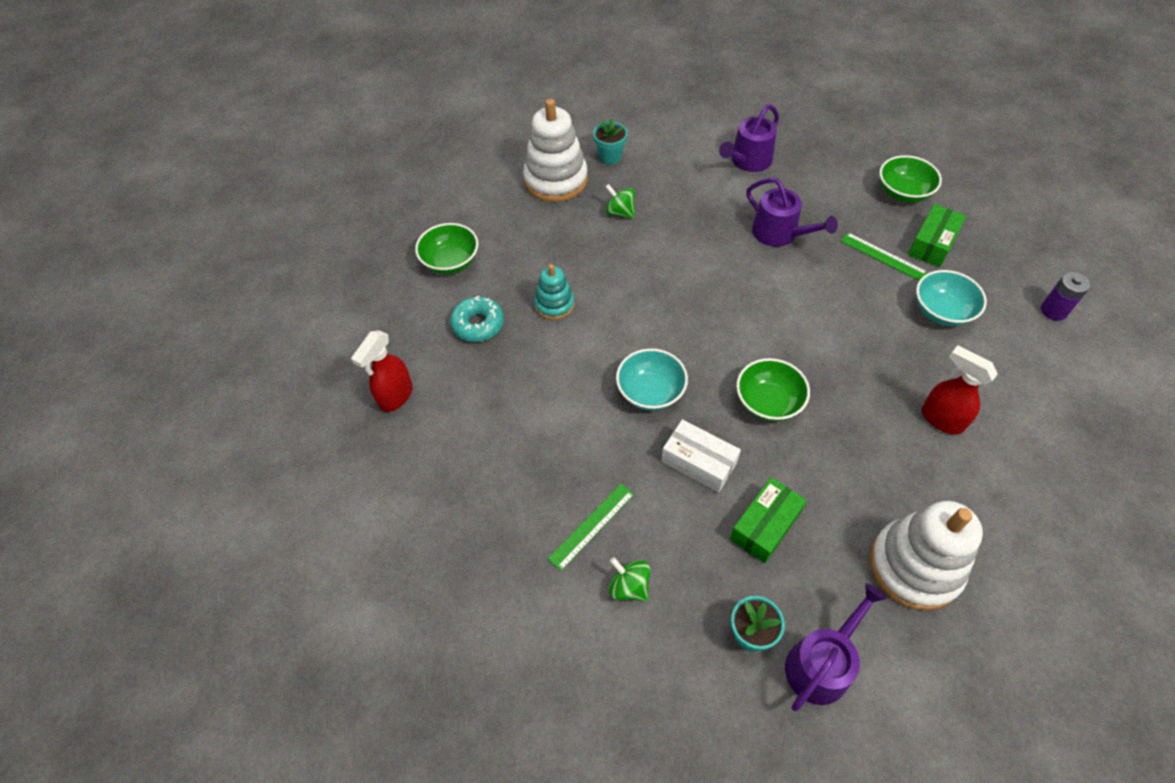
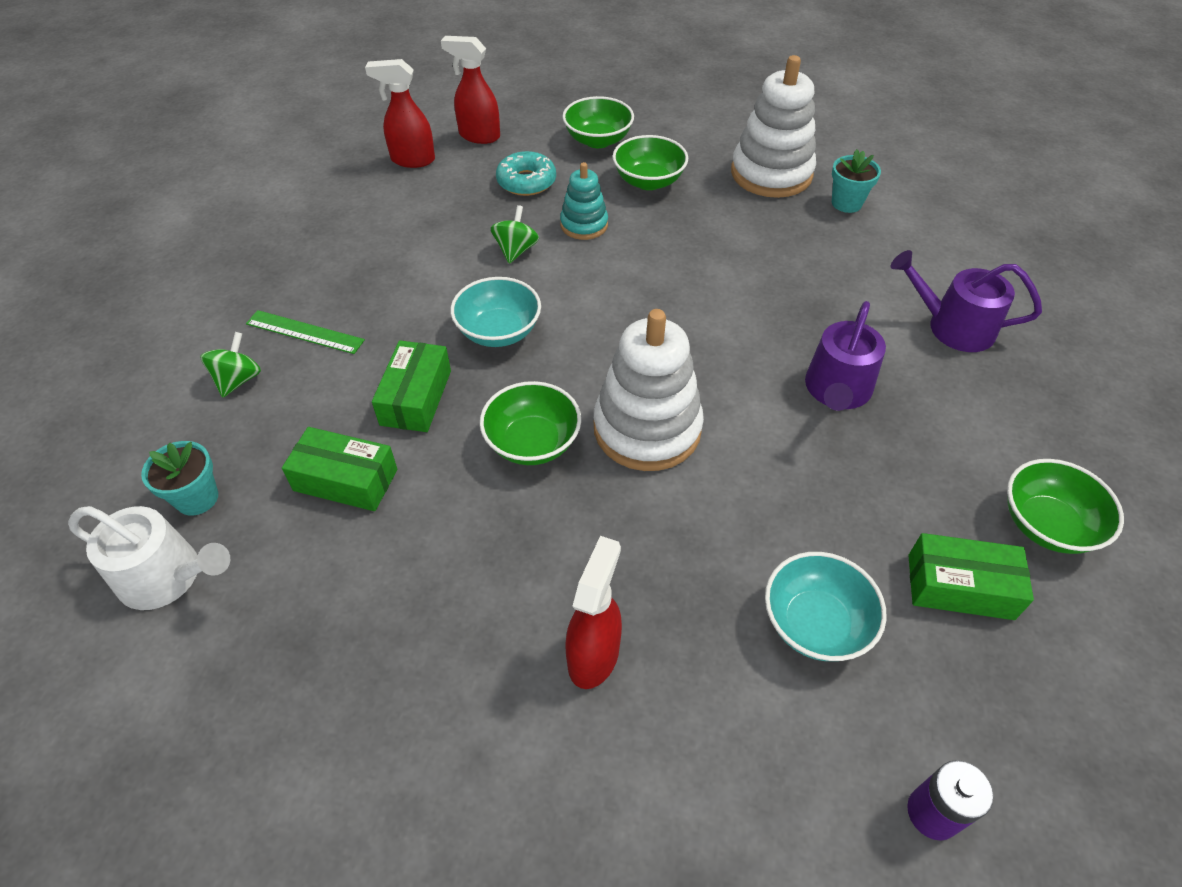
camera: 65 degrees right, 5 degrees down
(391, 339) = (479, 136): none -> red spray bottle
(523, 249) = (648, 181): none -> green bowl
(620, 212) = (759, 236): green spinning top -> green spinning top (516, 250)
(699, 462) = (416, 397): white box -> green box
(821, 664) = (167, 576): purple watering can -> white watering can
(883, 256) = (880, 522): green ruler -> none
(914, 566) = (326, 659): white stacking toy -> white stacking toy (647, 428)

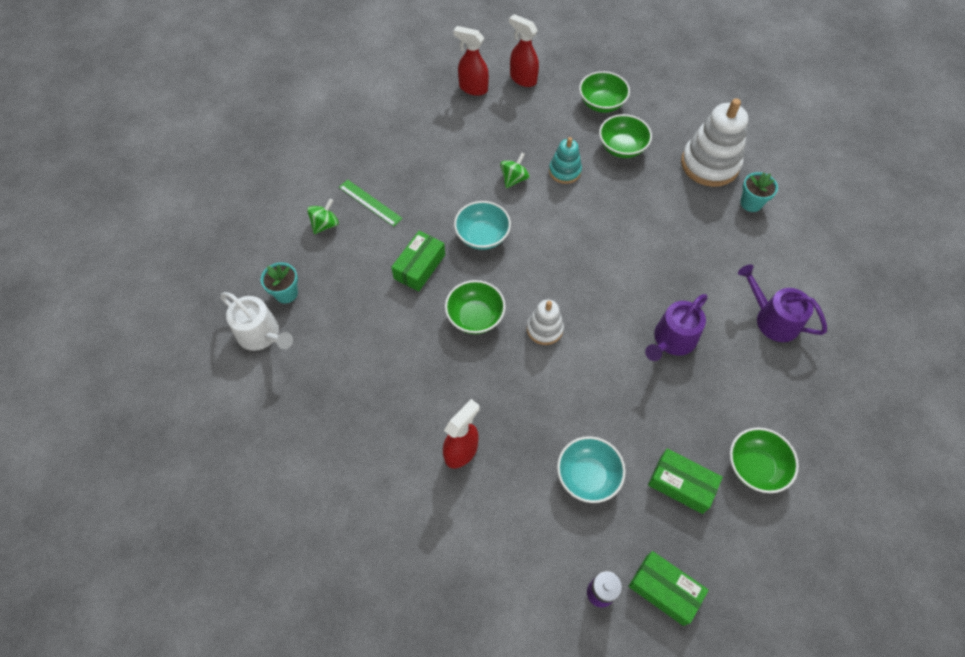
camera: 20 degrees right, 10 degrees up
(345, 480) = (365, 307): green box -> green box (664, 590)
(526, 182) = (540, 126): turquoise donut -> none
(647, 428) = (544, 329): white stacking toy -> white stacking toy, size x0.55

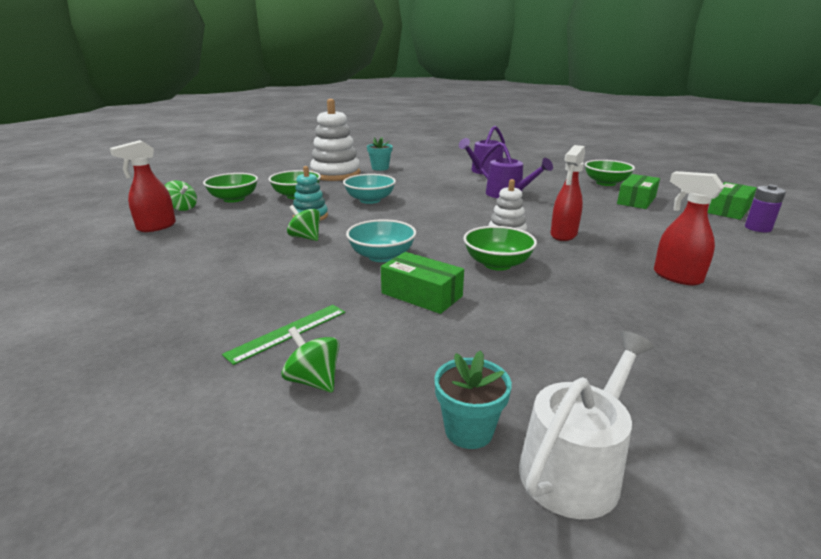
camera: 85 degrees left, 35 degrees down
(472, 88) = (135, 253): red spray bottle -> red spray bottle (563, 235)
(569, 77) = (182, 208): none -> green spinning top
(587, 476) = (655, 226): turquoise bowl -> turquoise bowl (370, 200)

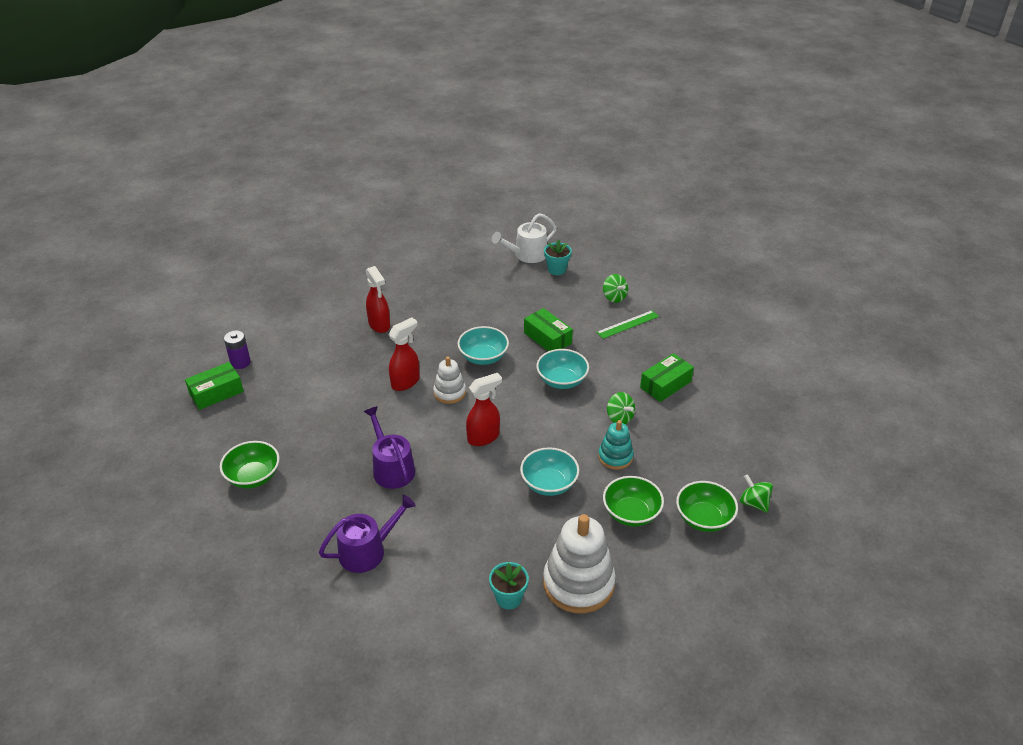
camera: 165 degrees left, 15 degrees up
(156, 227) = (760, 463): red spray bottle -> red spray bottle (484, 437)
(497, 264) = (483, 357): green bowl -> turquoise bowl
(636, 200) = (274, 428): green box -> green box (665, 384)

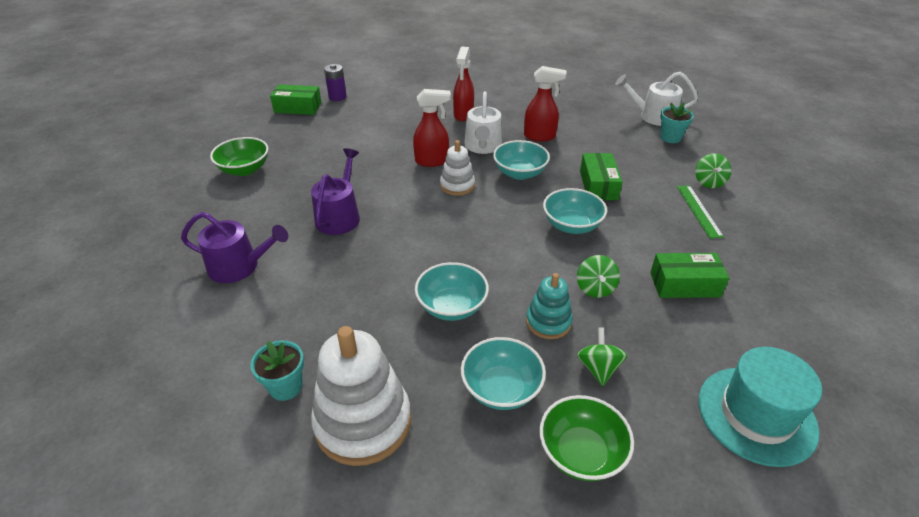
camera: 40 degrees right, 0 degrees up
(430, 348) = (483, 146): none -> white watering can
(484, 437) = (442, 234): red spray bottle -> red spray bottle (540, 136)
(627, 324) = (698, 210): green ruler -> green ruler turned 75 degrees clockwise
(631, 513) = (501, 389): green bowl -> turquoise bowl
(754, 503) = (669, 480): green spinning top -> green spinning top (598, 368)
(763, 442) = (756, 415): none -> turquoise hat

